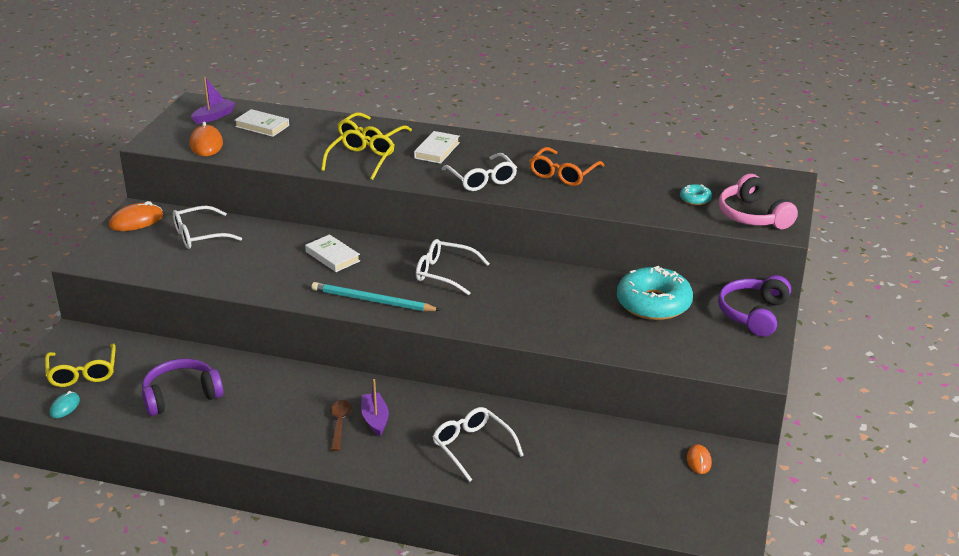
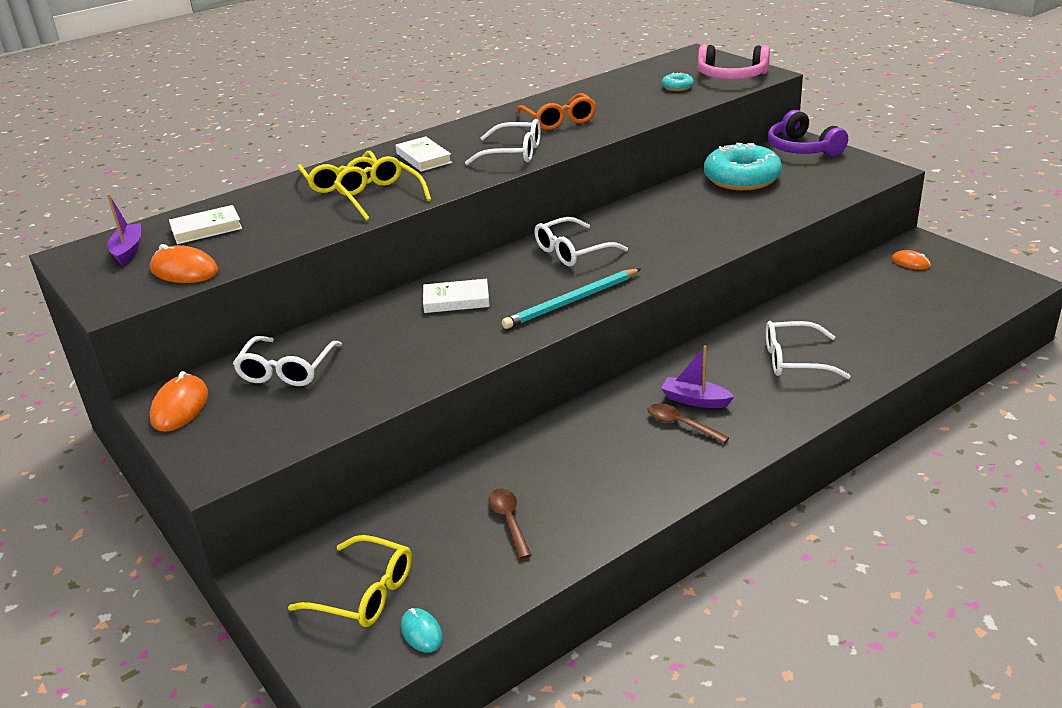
camera: 50 degrees left, 0 degrees up
(181, 395) = (509, 521): purple headphones -> brown spoon

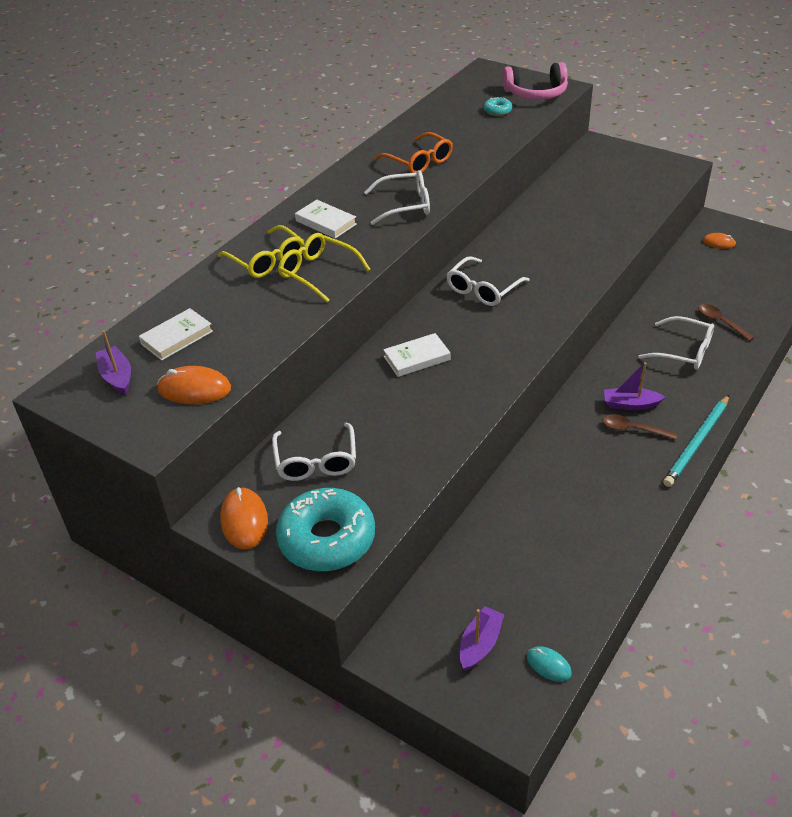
camera: 20 degrees left, 10 degrees up
(364, 593) = (480, 644): yellow glasses -> purple boat
(509, 521) = (554, 549): brown spoon -> brown spoon (720, 322)
(571, 302) = (516, 341): turquoise pencil -> turquoise pencil (697, 443)
(742, 178) = (575, 190): turquoise donut -> turquoise donut (327, 539)
(794, 360) = (683, 351): white glasses -> white glasses turned 135 degrees counterclockwise
(802, 148) = (604, 152): purple headphones -> none

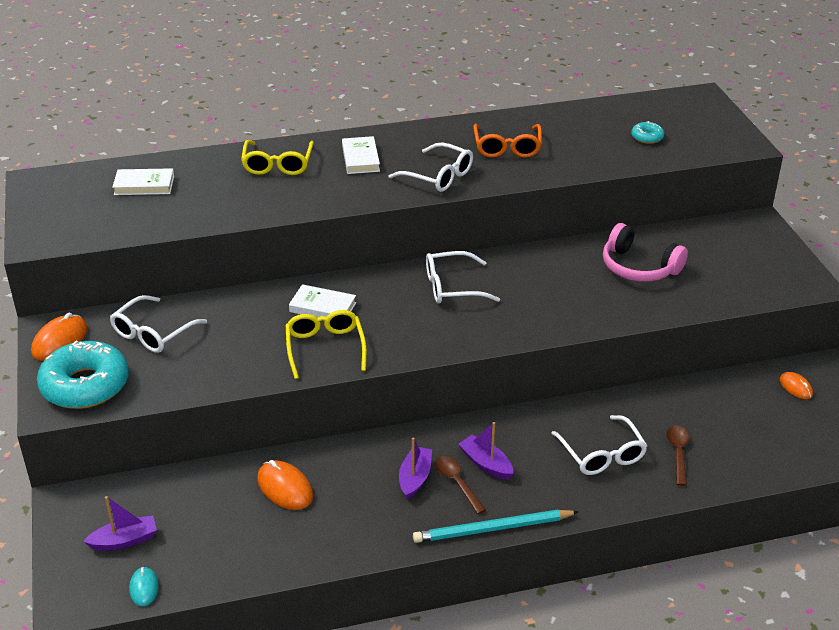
camera: 40 degrees right, 5 degrees down
(117, 376) = (76, 190): purple boat -> purple boat (415, 478)
(194, 389) = (103, 225): orange mouse -> orange mouse (285, 488)
(318, 273) = (296, 192): yellow glasses -> yellow glasses (325, 348)
(536, 93) = (710, 139): pink headphones -> pink headphones (638, 267)

